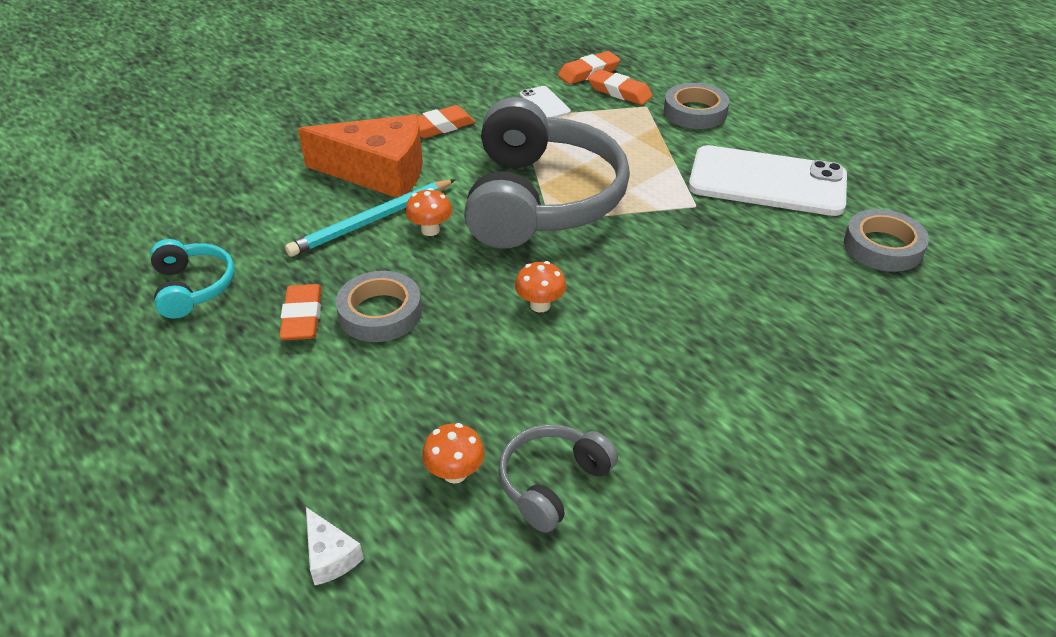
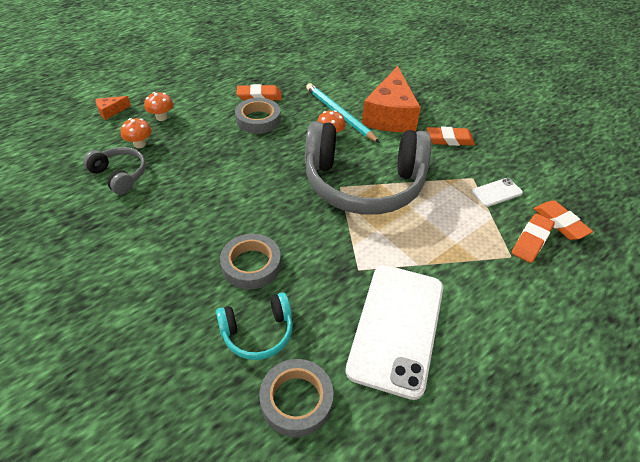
camera: 90 degrees right, 5 degrees up
(193, 287) = (287, 65): turquoise headphones -> turquoise headphones (258, 332)
(330, 556) = (111, 111): white cheese -> orange cheese
(440, 127) = (449, 139): orange eraser -> orange eraser turned 60 degrees counterclockwise
(540, 305) = (254, 177): orange mushroom -> orange mushroom (161, 117)
(695, 112) = (510, 292): grey tape -> grey tape (251, 265)

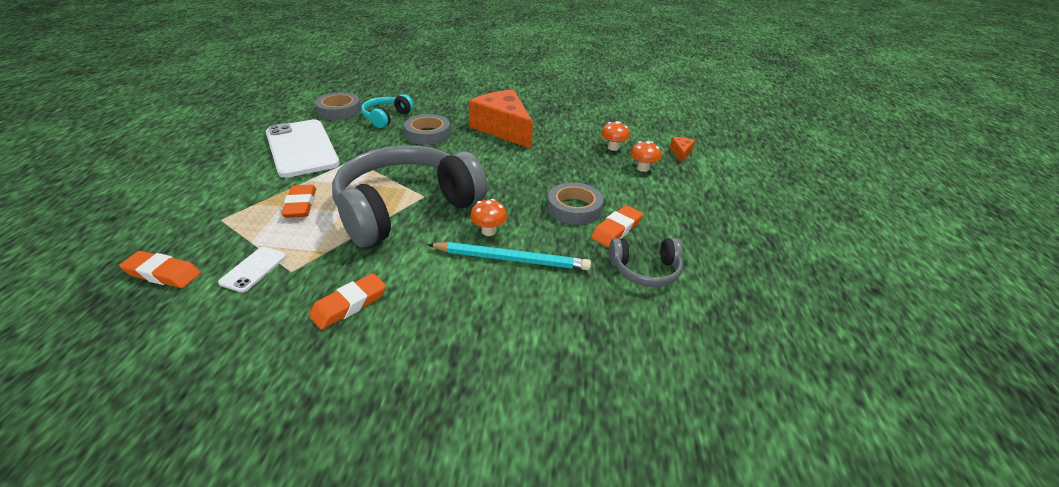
camera: 135 degrees right, 10 degrees down
(120, 175) = (583, 130): grey headphones -> grey headphones (645, 270)
(390, 115) = (454, 294): orange cheese -> orange cheese (503, 129)
(531, 240) = (199, 241): orange eraser -> orange eraser (300, 205)

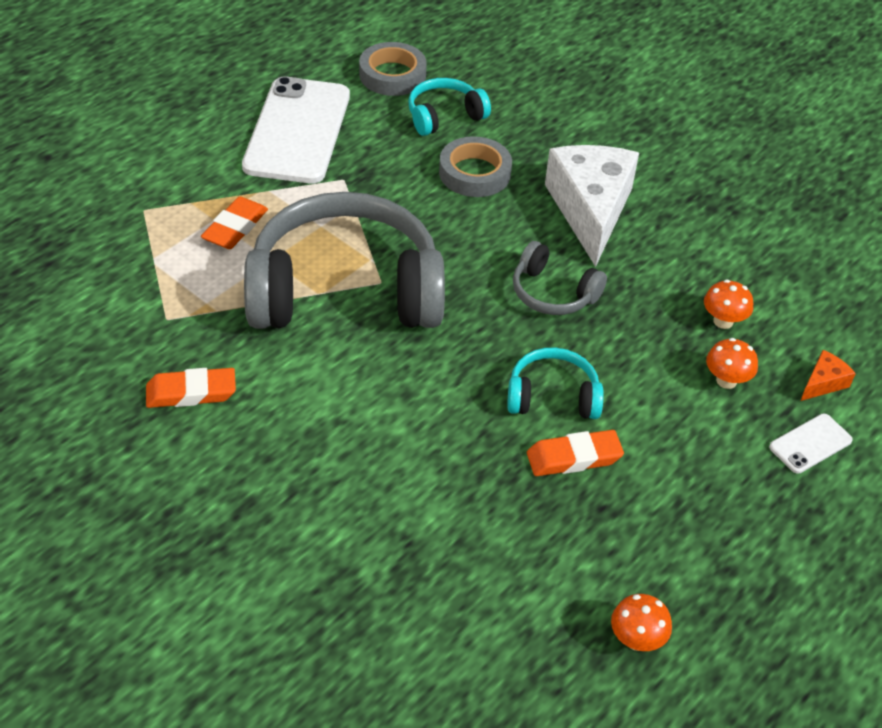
camera: 35 degrees right, 10 degrees up
(163, 274) = (53, 260): orange eraser -> none
(253, 269) = (134, 297): white phone -> white phone (810, 444)
(488, 231) = (412, 375): orange mushroom -> orange mushroom (636, 639)
(503, 129) = (590, 210): orange cheese -> white cheese
(512, 259) = (403, 429): turquoise pencil -> none
(574, 208) = (552, 397): grey tape -> turquoise headphones
(645, 270) = (547, 532): grey headphones -> grey headphones (553, 293)

